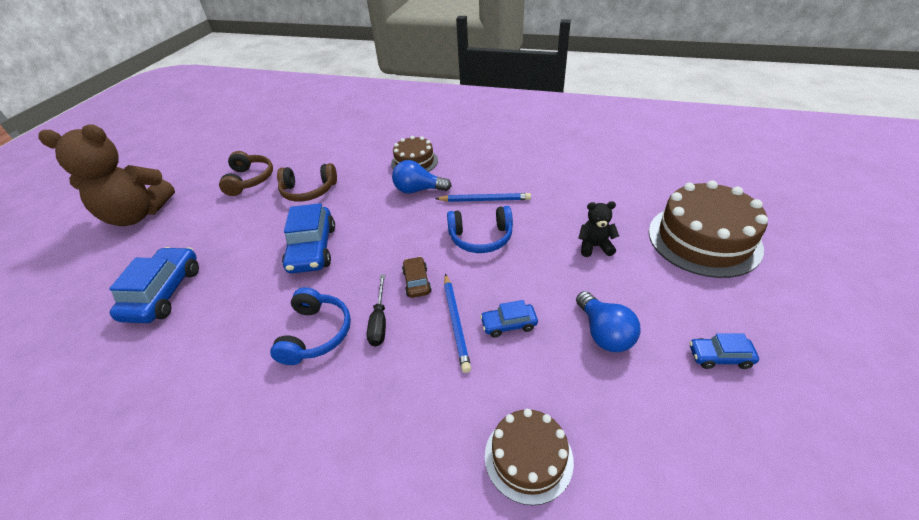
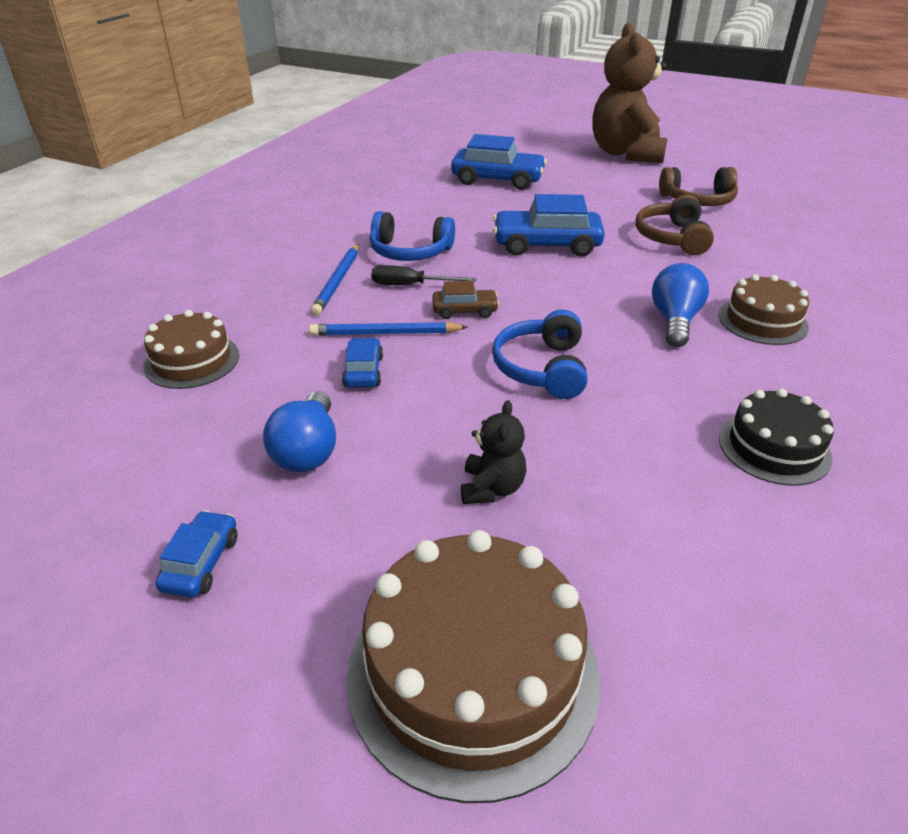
camera: 95 degrees right, 5 degrees down
(484, 200) = (643, 383): blue pencil -> blue pencil (337, 281)
(523, 164) = (774, 447): none -> black cake
(604, 333) = (308, 451): blue light bulb -> blue light bulb turned 75 degrees counterclockwise

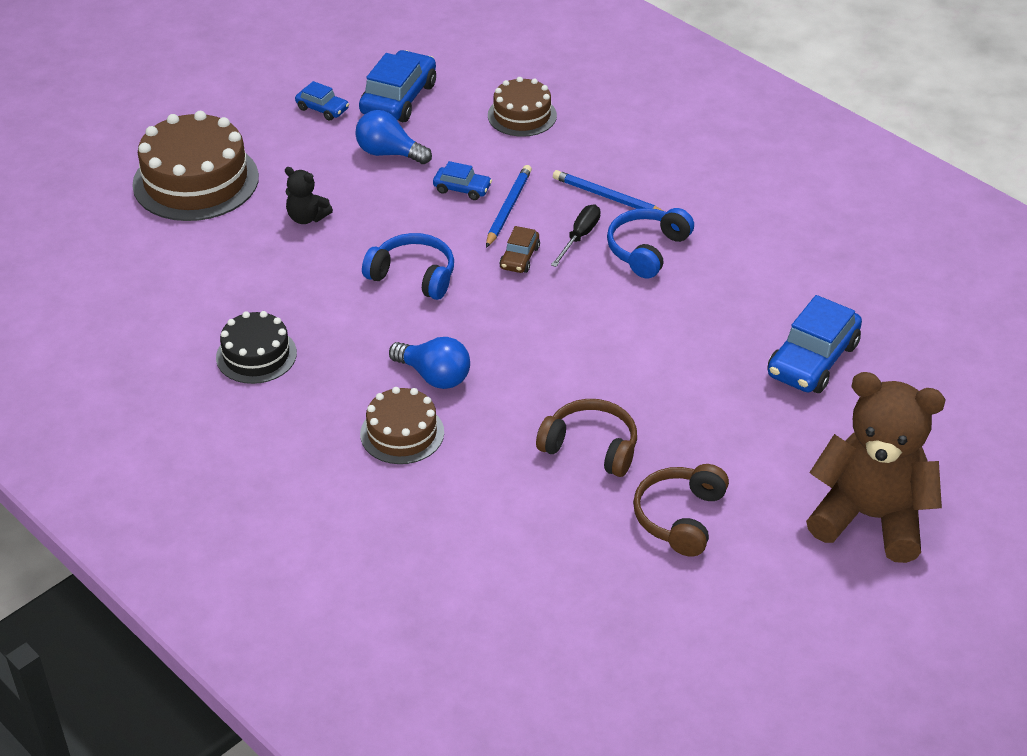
camera: 110 degrees right, 5 degrees up
(546, 245) = (619, 345): blue car -> blue car (398, 99)

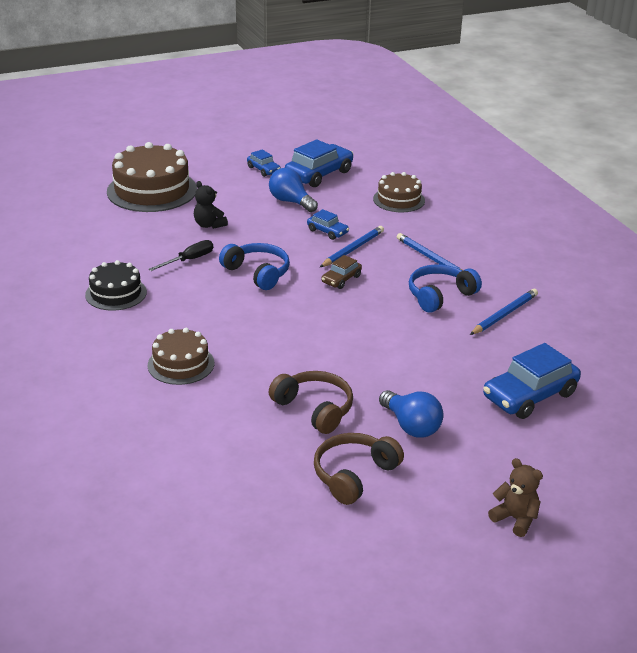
camera: 20 degrees right, 10 degrees down
(434, 376) = (229, 335): blue light bulb -> blue light bulb (411, 426)
(579, 237) = (394, 277): black screwdriver -> black screwdriver (189, 260)
(733, 257) = (504, 314): none -> blue pencil
(870, 517) = (515, 519): brown teddy bear -> brown teddy bear, size x0.43

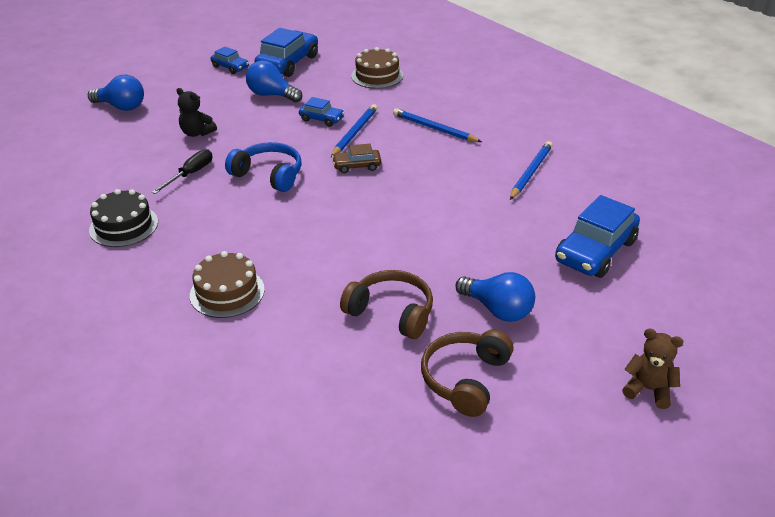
camera: 15 degrees left, 5 degrees up
(152, 190) = (121, 107): brown cake -> blue light bulb
(341, 279) = (357, 166): brown car -> brown car turned 60 degrees clockwise
(440, 295) = (461, 165): blue headphones -> none

